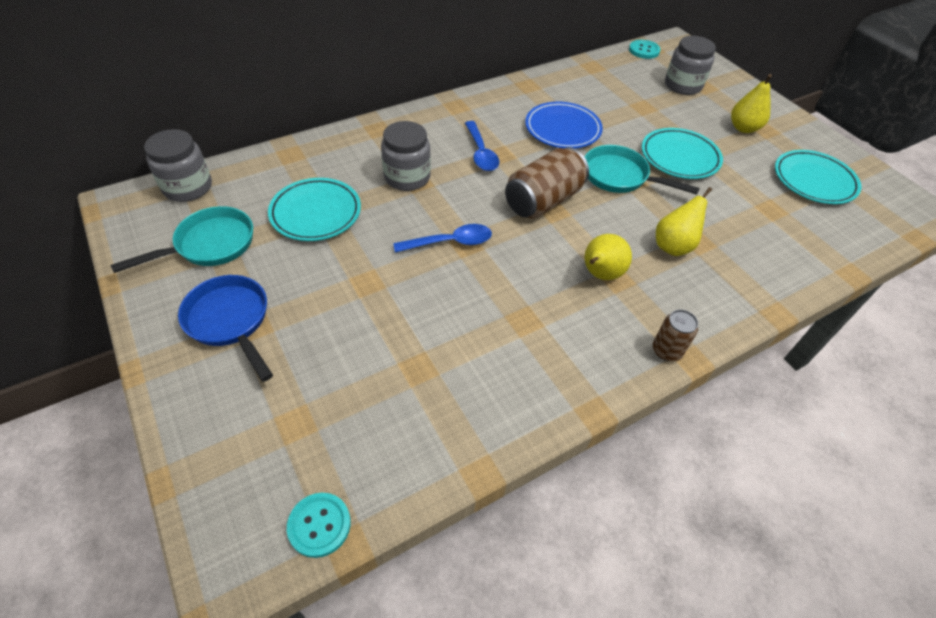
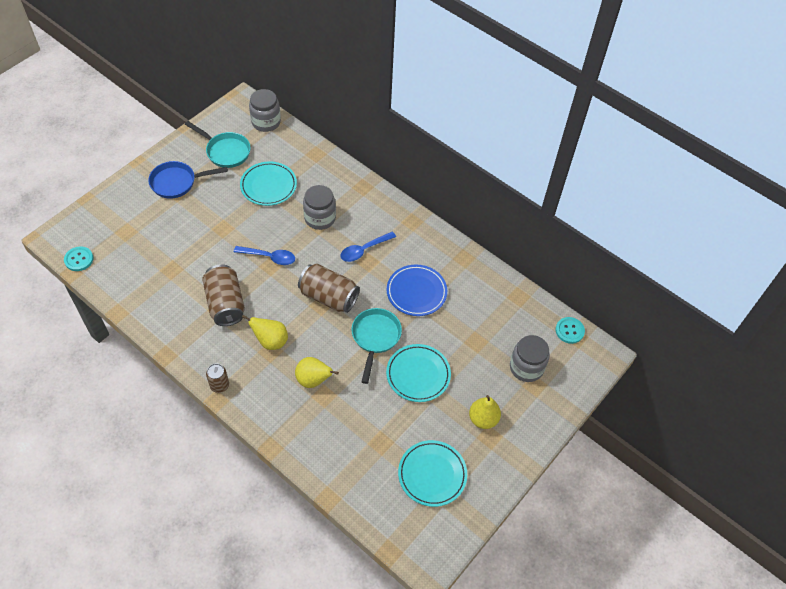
camera: 70 degrees right, 5 degrees up
(230, 321) = (177, 182): blue pan -> blue pan turned 135 degrees counterclockwise
(450, 242) = (269, 257): blue spoon -> blue spoon turned 45 degrees counterclockwise
(516, 311) = (225, 304): none -> brown can

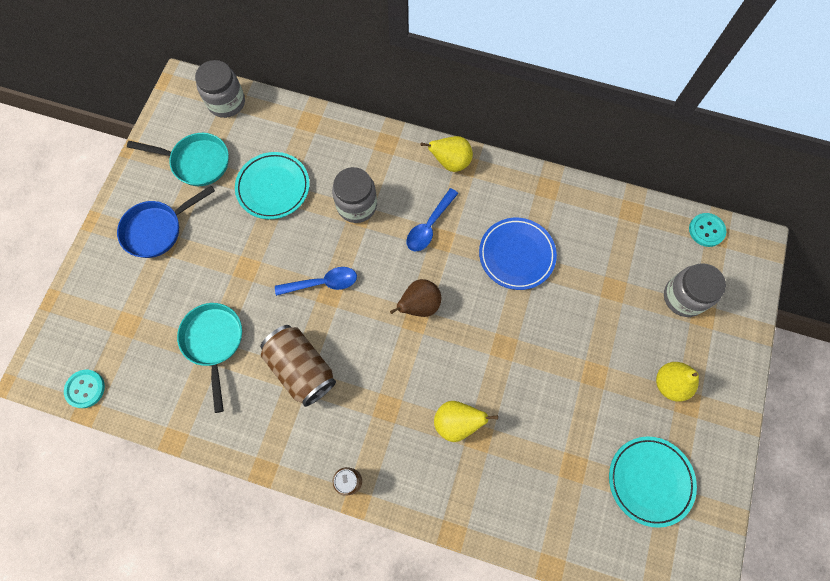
camera: 20 degrees left, 15 degrees up
(271, 341) = (381, 394): yellow pear -> yellow pear (450, 162)
(328, 297) = (419, 305): brown can -> brown pear
(375, 338) = (499, 335): turquoise pan -> turquoise pan (214, 342)
(418, 374) = (571, 360): turquoise plate -> none

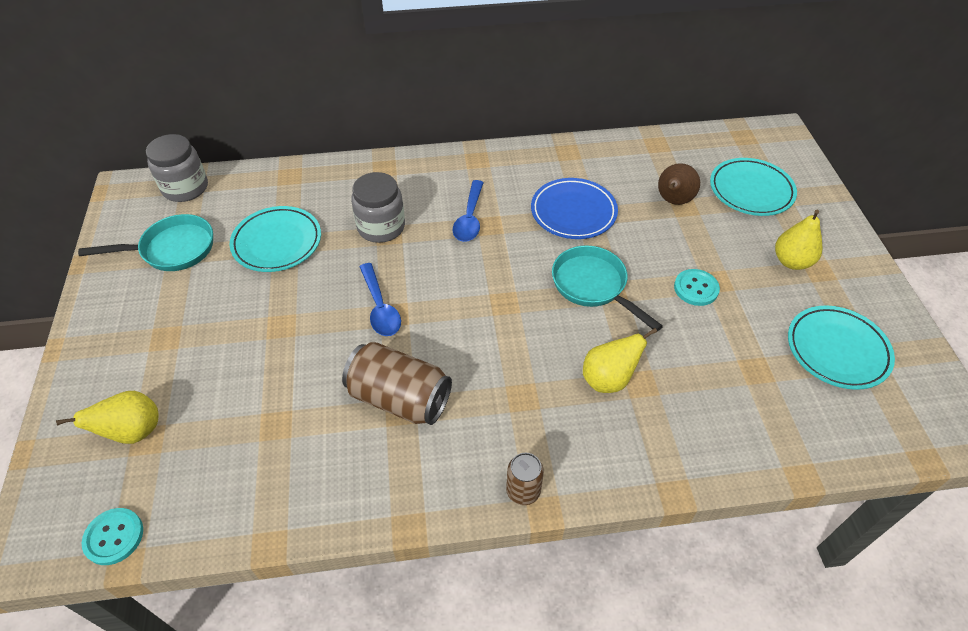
camera: 25 degrees left, 20 degrees down
(157, 229) = (149, 327): blue pan -> none
(214, 342) = (274, 414): turquoise pan -> turquoise pan (593, 286)
(322, 283) = (380, 307): blue spoon -> blue spoon turned 105 degrees clockwise
(419, 305) = (500, 288): brown pear -> brown pear (673, 201)
(450, 162) = (460, 162): yellow pear -> yellow pear (133, 431)
(683, 297) = (751, 190): grey jar -> turquoise plate
(706, 230) = (732, 136): turquoise button -> turquoise button (696, 288)

